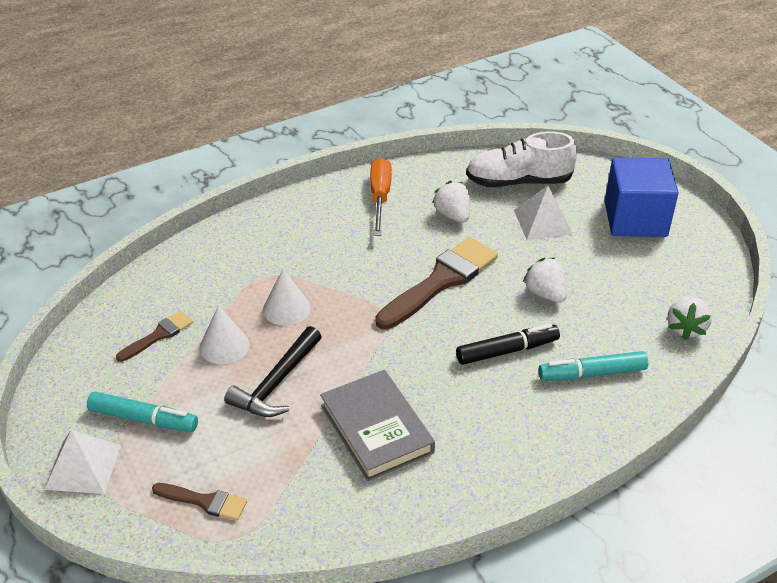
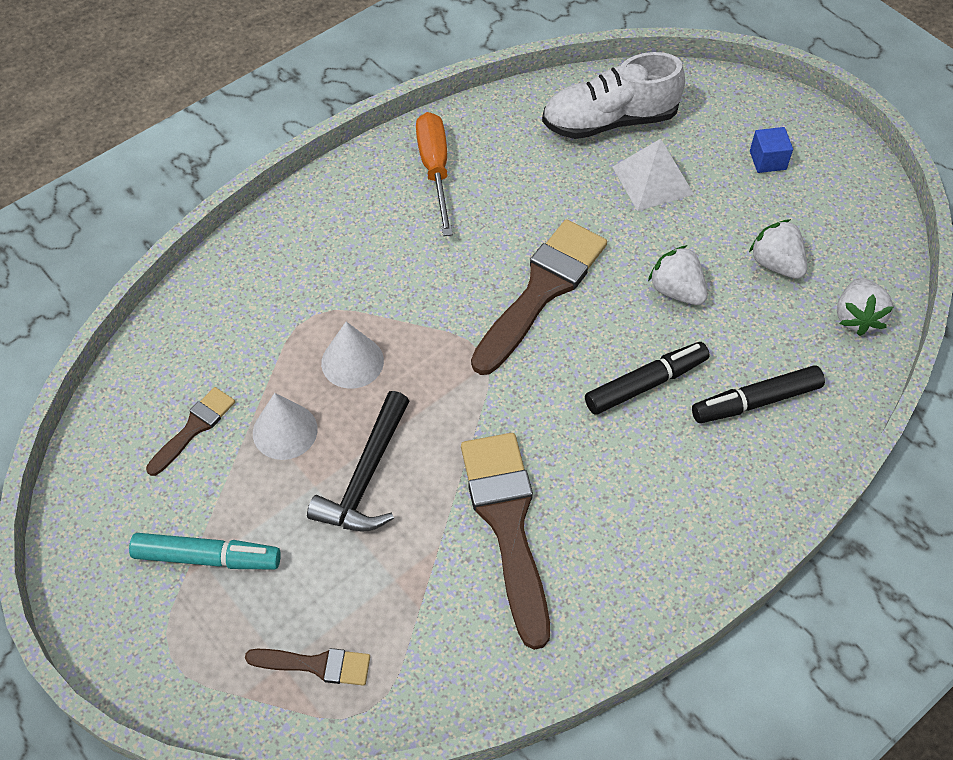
camera: 10 degrees left, 15 degrees up
(83, 467) = (147, 641): white pyramid -> none
(376, 429) = (507, 524): grey book -> brown brush
(452, 215) = (535, 185): white strawberry -> white strawberry (776, 264)
(592, 373) = (756, 401): turquoise marker -> black marker
(635, 219) = (767, 160): blue cube -> blue cube, size x0.42

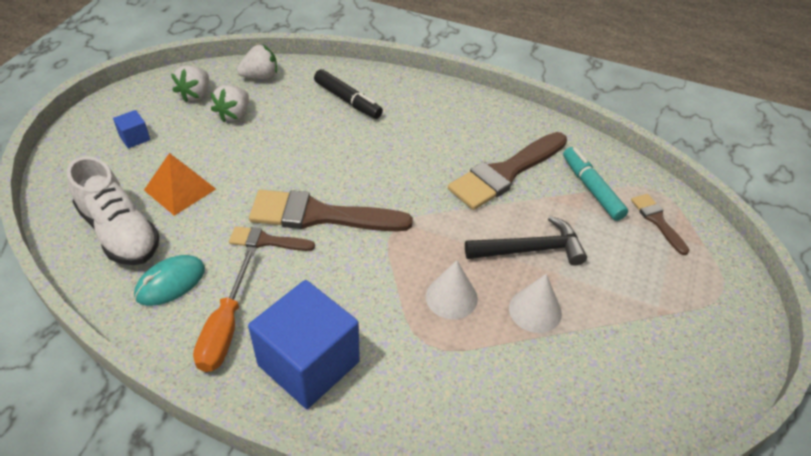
camera: 120 degrees left, 10 degrees down
(194, 428) = (578, 370): brown brush -> brown brush (266, 241)
(207, 557) = (653, 307): turquoise marker -> turquoise marker (591, 189)
(355, 216) = (308, 363): none -> blue cube
(435, 170) = (225, 327): orange screwdriver -> orange screwdriver turned 45 degrees counterclockwise
(516, 144) = (170, 282): none -> turquoise mouse
(645, 384) = (365, 145): black marker -> none
(652, 180) = (180, 189): white pyramid -> orange pyramid
(676, 290) = (281, 151): white strawberry -> white strawberry (195, 94)

